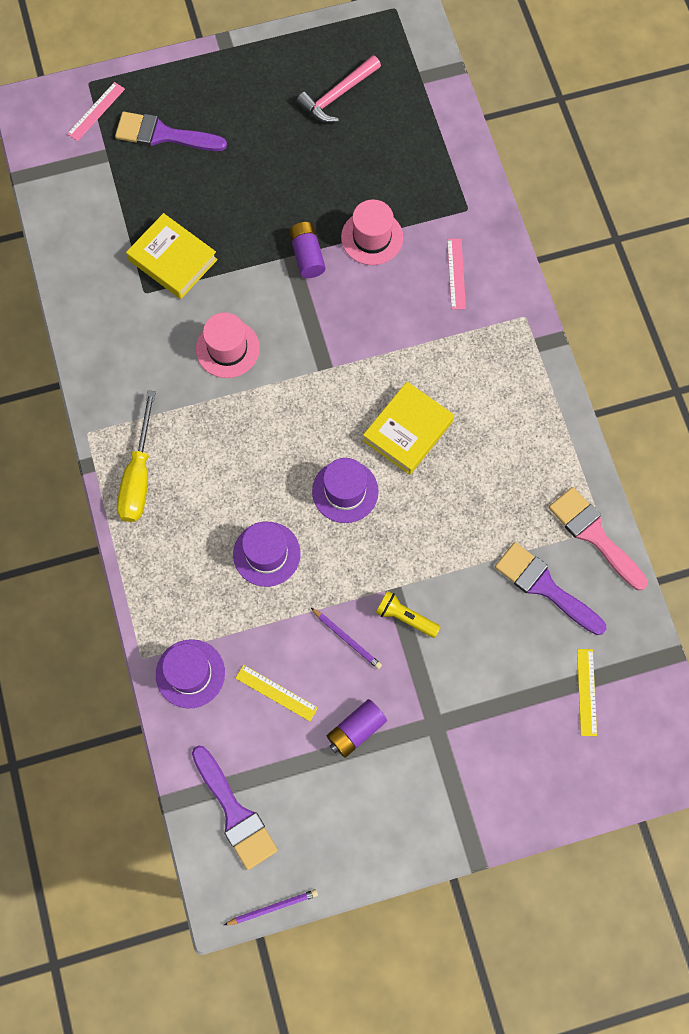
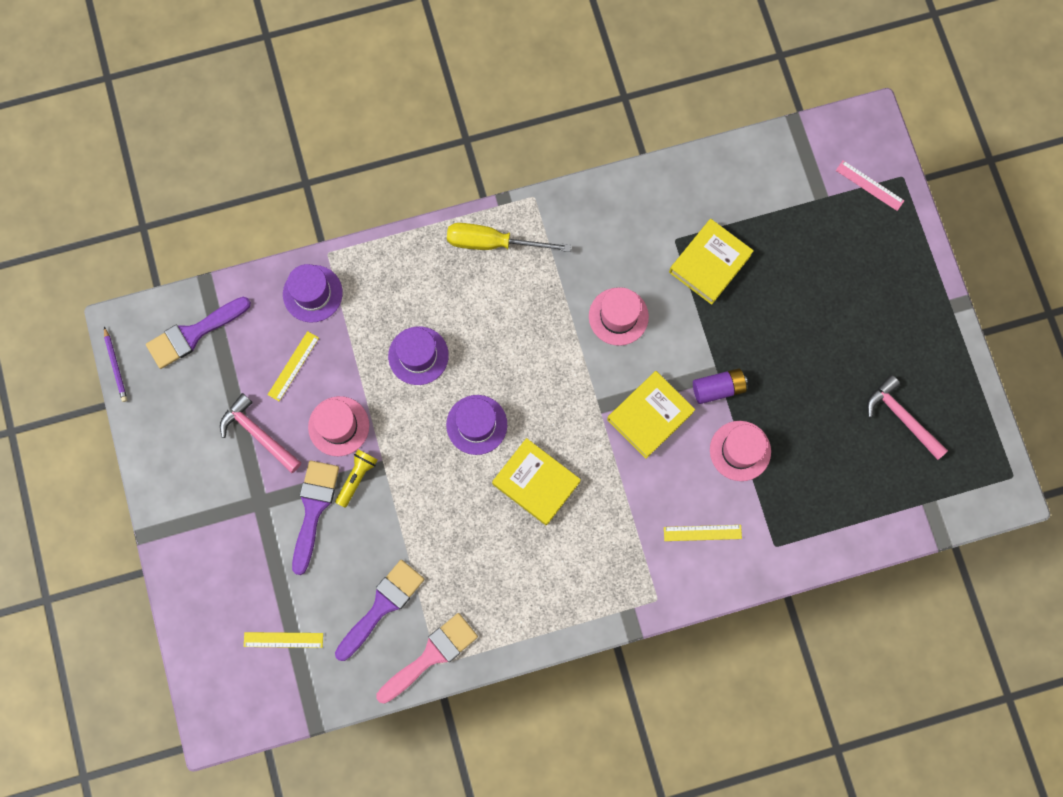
camera: 90 degrees right, 5 degrees up
(163, 135) = (846, 249): purple brush -> purple brush (314, 509)
(336, 320) = (650, 416): none -> yellow book
(347, 639) = (338, 426): purple pencil -> pink hat
(356, 730) = (258, 434): purple battery -> pink hammer
(456, 274) = (702, 532): pink ruler -> yellow ruler

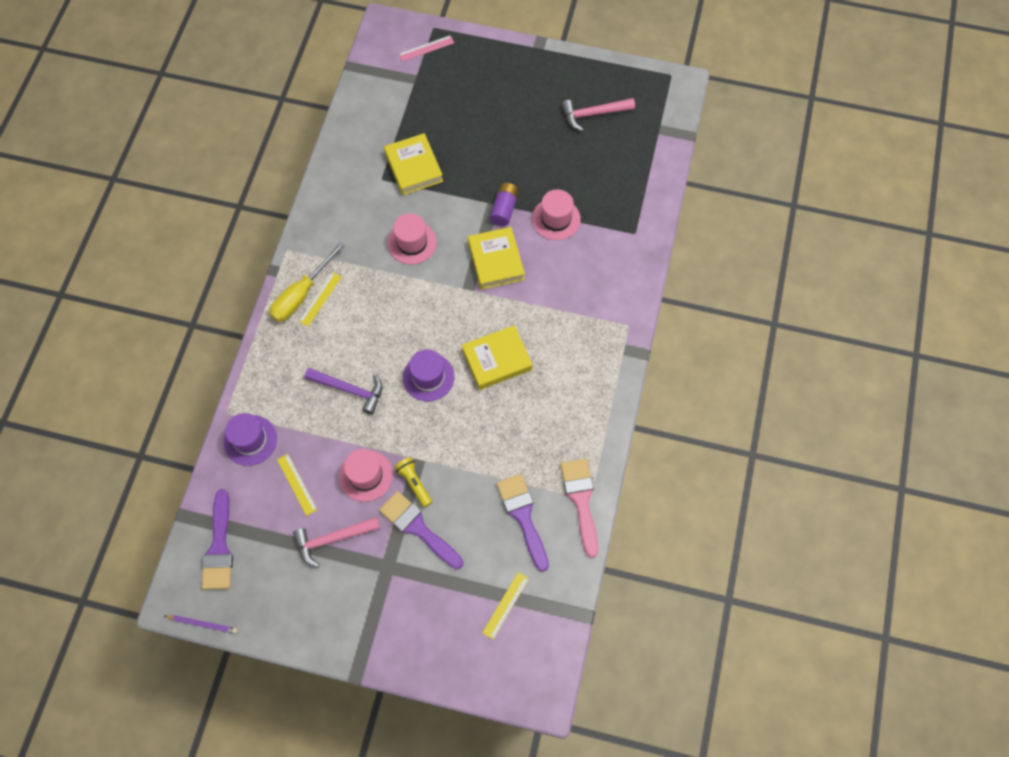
camera: 60 degrees left, 10 degrees down
(418, 355) = (350, 390): purple hat -> purple hammer
(702, 532) = (598, 272): yellow ruler -> yellow ruler (320, 299)

